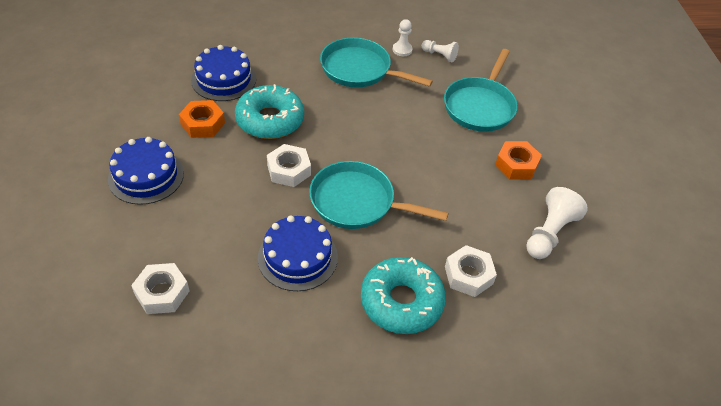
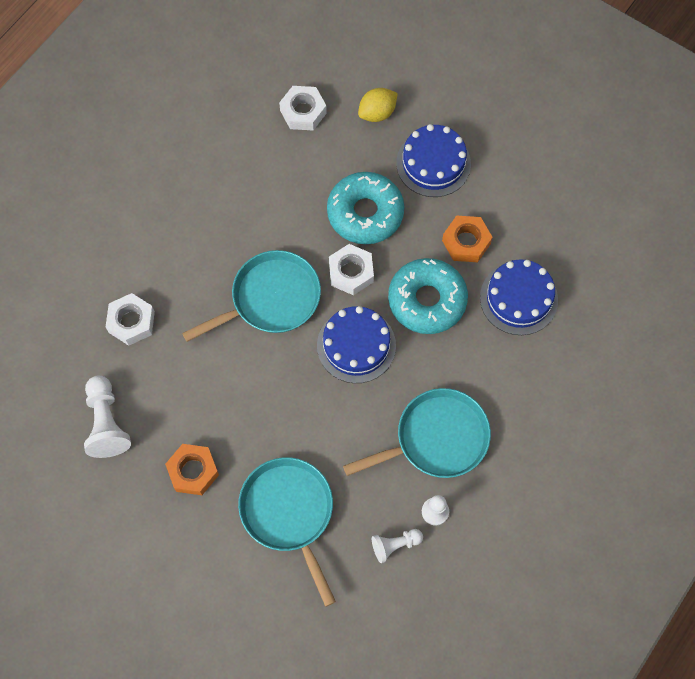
camera: 135 degrees right, 20 degrees up
(121, 239) = (377, 113): none -> yellow lemon
(297, 257) = (256, 216): blue cake -> blue cake (356, 345)
(401, 302) = (155, 256): turquoise donut -> turquoise donut (365, 213)

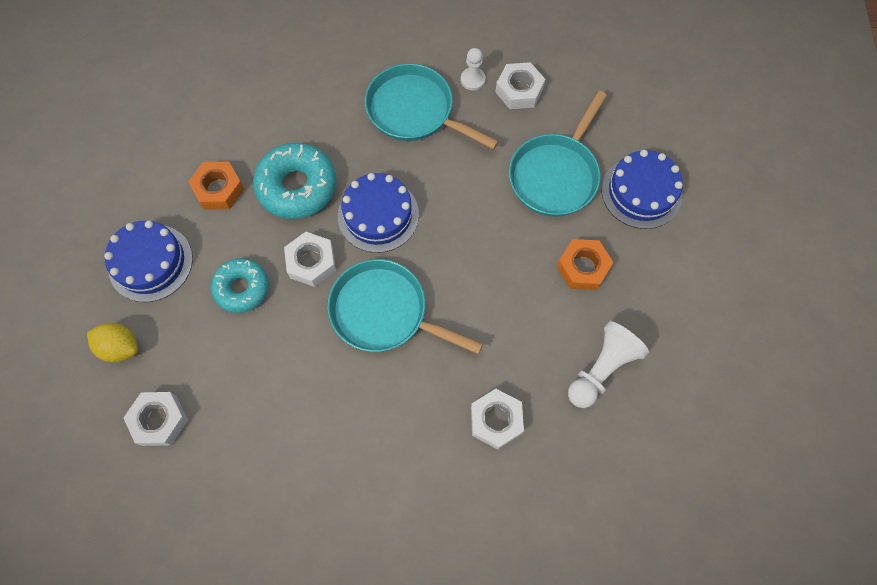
camera: 125 degrees left, 0 degrees up
(365, 213) = (242, 288): turquoise donut -> turquoise donut, size x0.66
(395, 545) = (519, 90): white pawn -> white nut
(518, 298) = (248, 121): blue cake -> blue cake (641, 192)

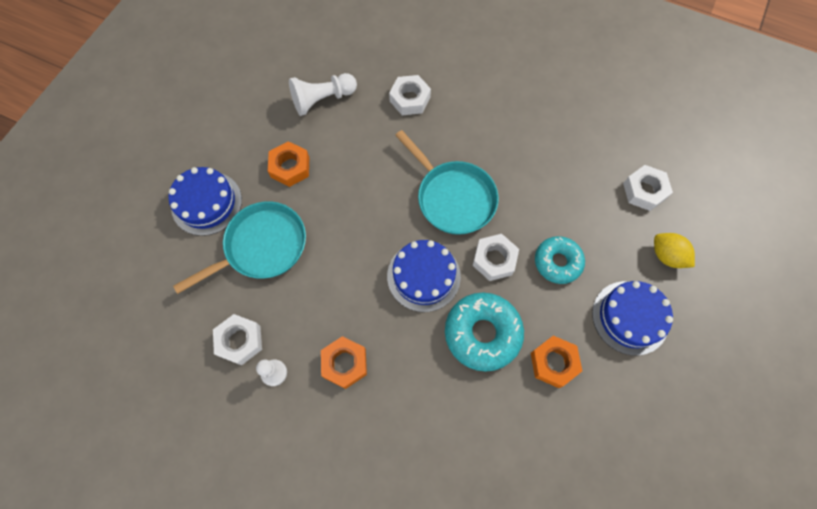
camera: 155 degrees left, 0 degrees up
(414, 111) = (344, 363): turquoise pan -> orange nut

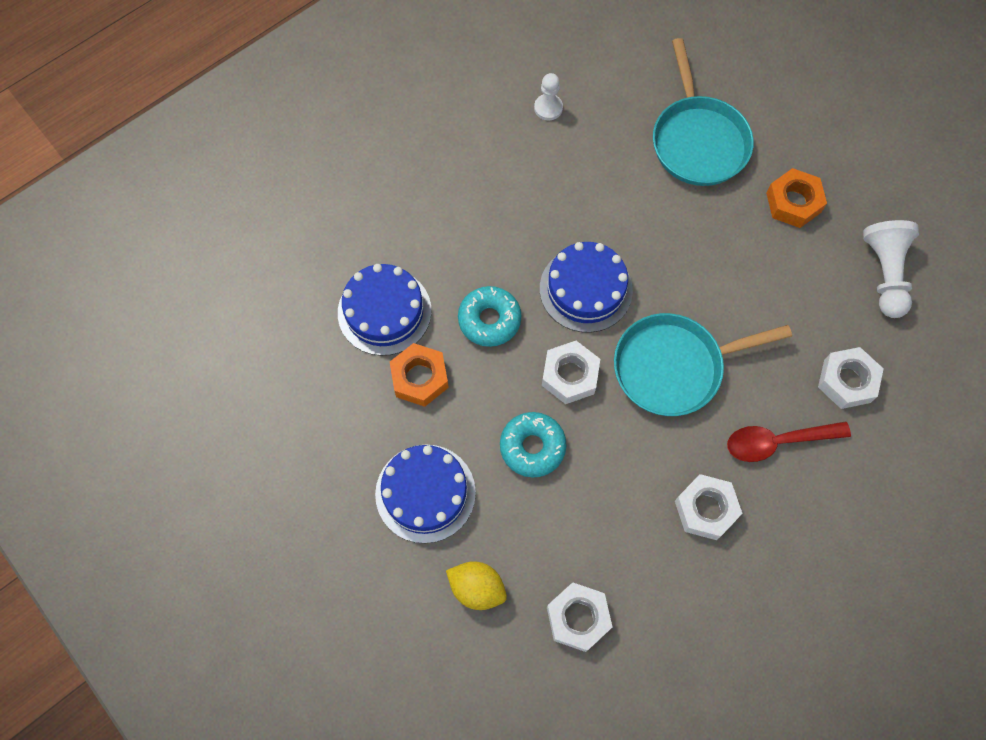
camera: 115 degrees right, 0 degrees up
(206, 203) = (778, 104): blue cake -> blue cake (384, 311)
(240, 341) = (597, 89): white nut -> white nut (706, 509)
(344, 363) = (525, 173): orange nut -> none
(471, 123) = (777, 442): none -> red spoon
(482, 333) = (489, 320): turquoise donut -> turquoise donut, size x0.66
(666, 256) = (477, 588): yellow lemon -> yellow lemon turned 45 degrees clockwise

